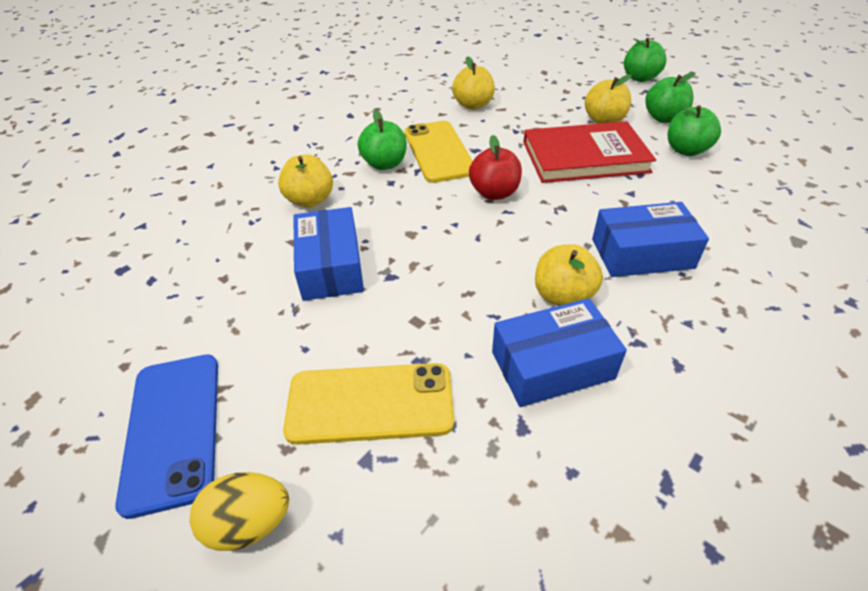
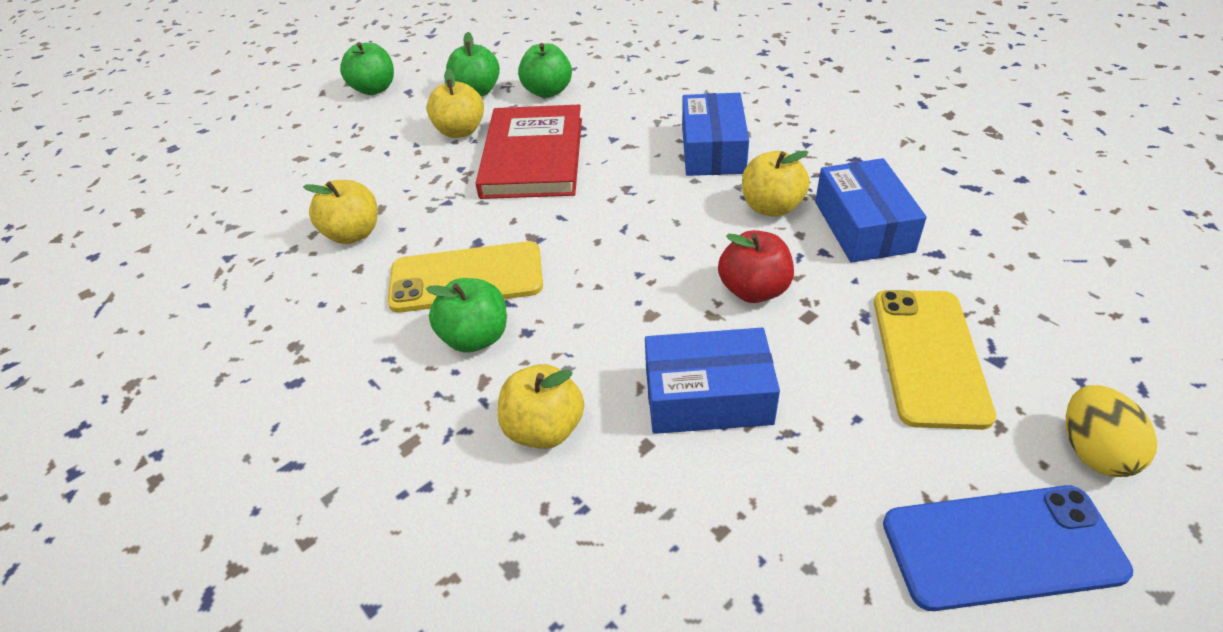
camera: 80 degrees left, 0 degrees up
(494, 193) = (584, 235): red apple -> red apple (754, 290)

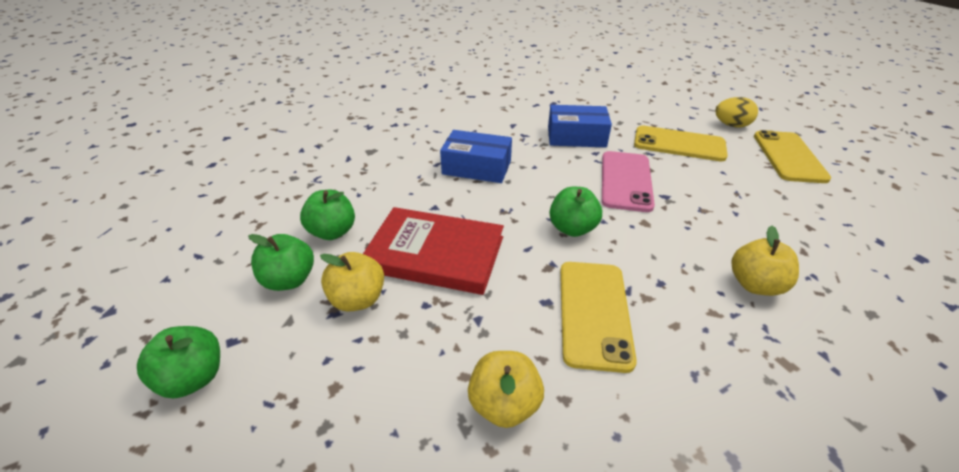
camera: 80 degrees left, 5 degrees down
(475, 337) = (667, 313): green apple -> green apple (572, 228)
(708, 396) = (715, 213): blue box -> none
(754, 290) = (625, 181): red apple -> pink phone
(771, 207) = (549, 159): yellow apple -> none
(1001, 547) = (789, 157): blue phone -> yellow phone

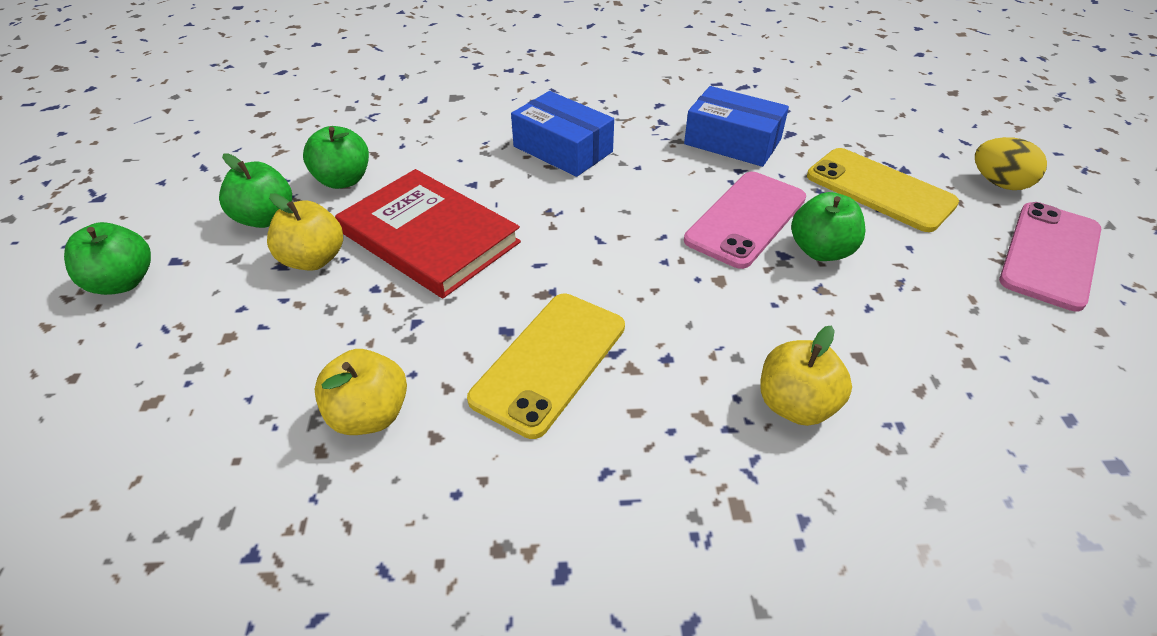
camera: 25 degrees right, 5 degrees up
(572, 228) = (615, 258): green apple -> green apple (821, 251)
(789, 157) = (1050, 255): yellow phone -> pink phone

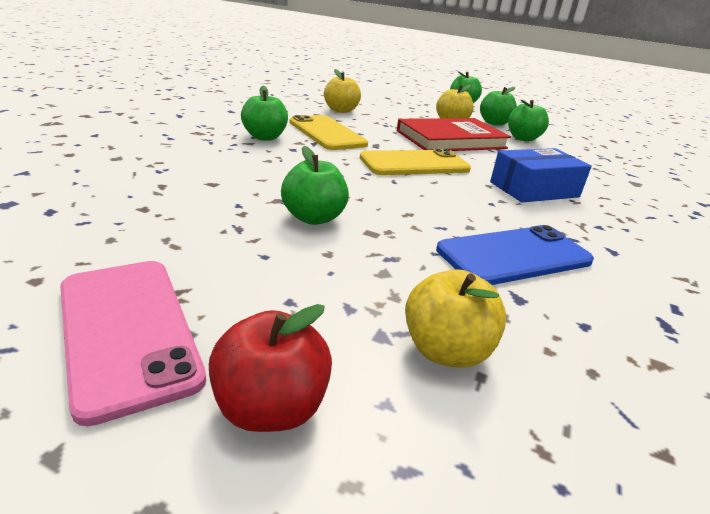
camera: 115 degrees right, 15 degrees down
(658, 415) = (264, 137): none -> green apple
(732, 142) = (514, 256): blue box -> blue phone
(746, 219) = (384, 210): pink phone -> none
(795, 405) = (217, 158): yellow apple -> yellow apple (445, 351)
(880, 190) = (360, 292): yellow phone -> yellow phone (414, 164)
(999, 183) = (270, 407): yellow egg -> red apple

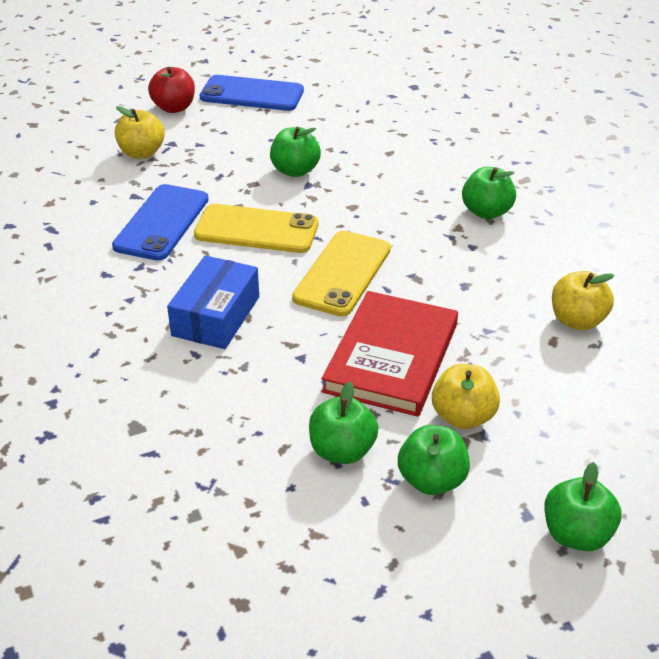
camera: 135 degrees right, 10 degrees up
(127, 331) = (252, 94): pink phone -> blue phone
(327, 133) = (478, 260): yellow phone -> yellow phone (256, 230)

